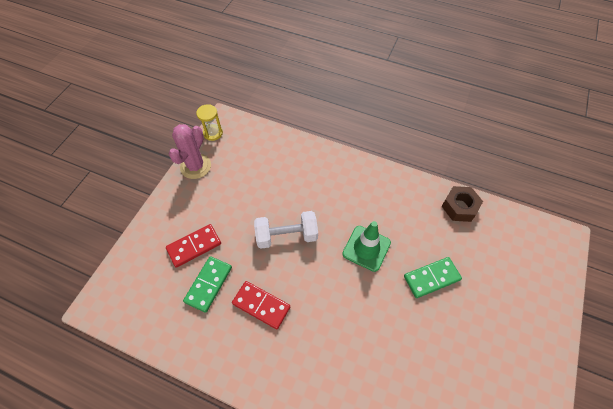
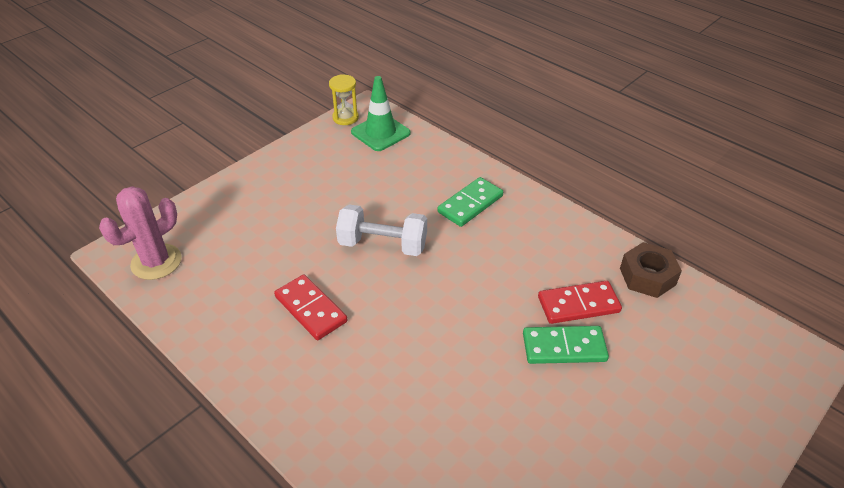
camera: 20 degrees right, 15 degrees down
(194, 246) = (261, 225): red domino -> red domino (578, 304)
(195, 166) = (306, 146): pink cactus -> pink cactus (156, 262)
(208, 284) = (257, 268): green domino -> green domino (470, 204)
(366, 248) = (485, 287): green traffic cone -> green traffic cone (380, 133)

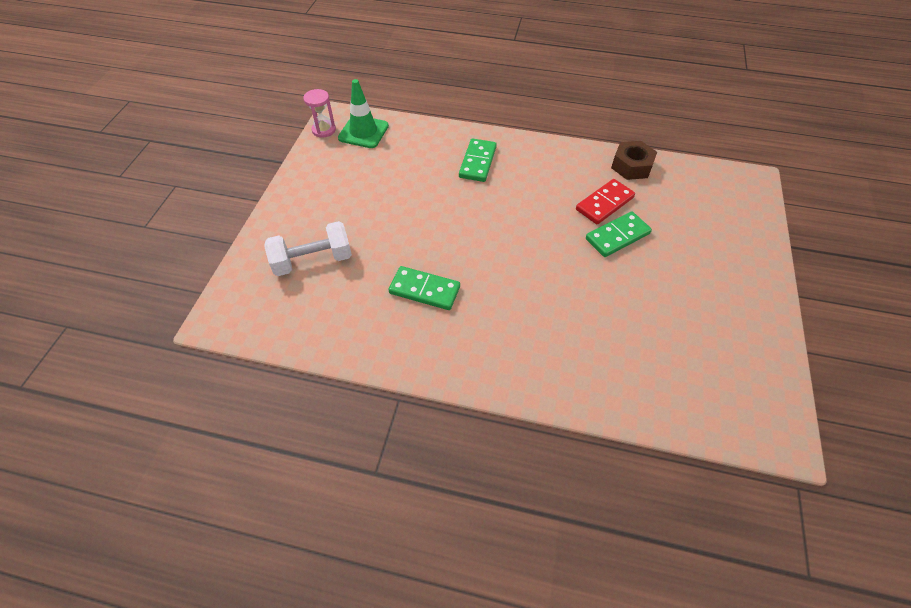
camera: 30 degrees left, 10 degrees up
(156, 262) = (262, 311): pink cactus -> none
(310, 309) = (424, 290): red domino -> green domino
(345, 118) = (324, 130): yellow hourglass -> pink hourglass
(383, 245) = (438, 218): white dumbbell -> white dumbbell (313, 260)

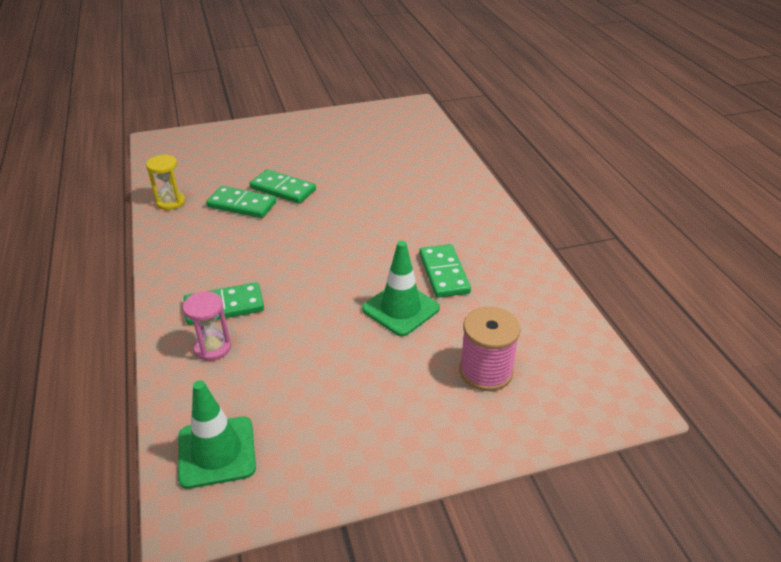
camera: 120 degrees left, 15 degrees down
(313, 260) = (486, 371): white dumbbell -> pink spool
(324, 130) = (236, 511): pink hourglass -> pink hourglass (212, 347)
(406, 245) = (400, 309): none -> green traffic cone
(604, 203) = (241, 205): red domino -> green domino
(631, 166) = (171, 202): brown nut -> yellow hourglass

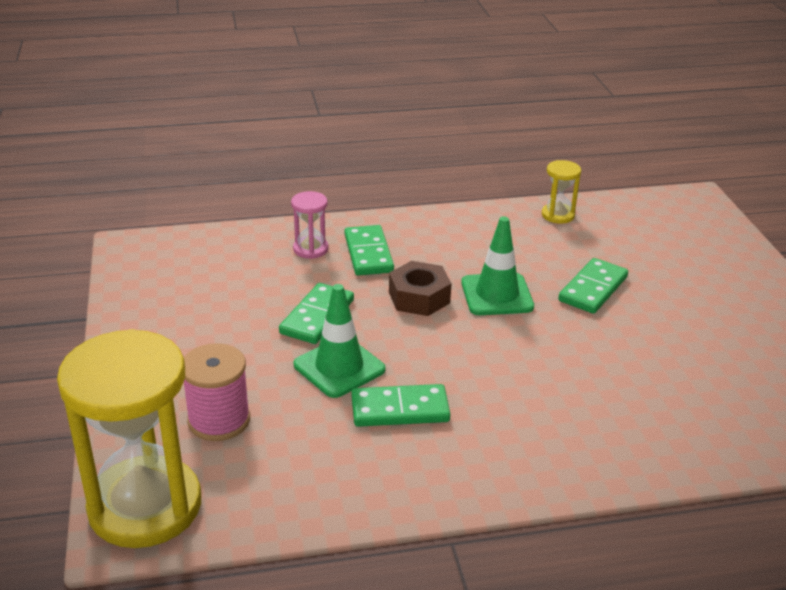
camera: 95 degrees right, 5 degrees down
(216, 452) = (186, 255): green traffic cone -> green traffic cone (497, 295)
(241, 205) = (554, 260): green domino -> green domino (317, 316)
(297, 271) = (419, 297): none -> brown nut
(597, 397) = (145, 506): none -> yellow hourglass

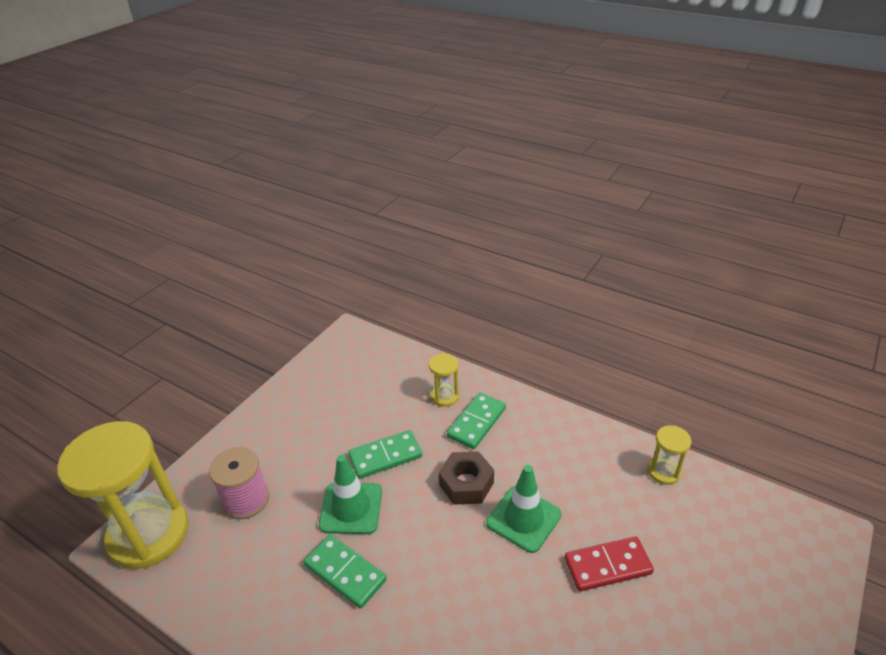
camera: 45 degrees right, 5 degrees up
(310, 249) = (444, 396): pink hourglass -> yellow hourglass
(593, 289) = (608, 566): green domino -> red domino

